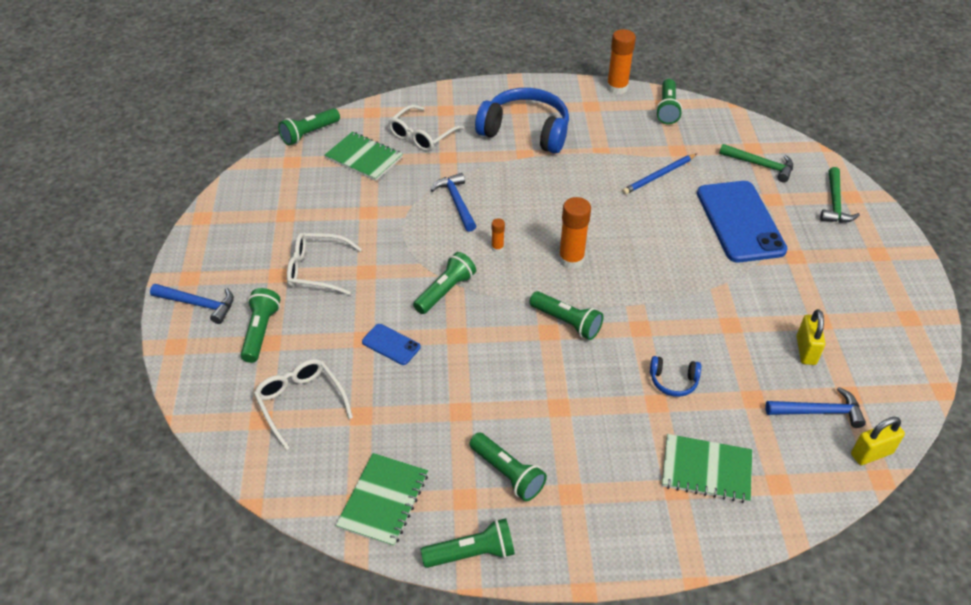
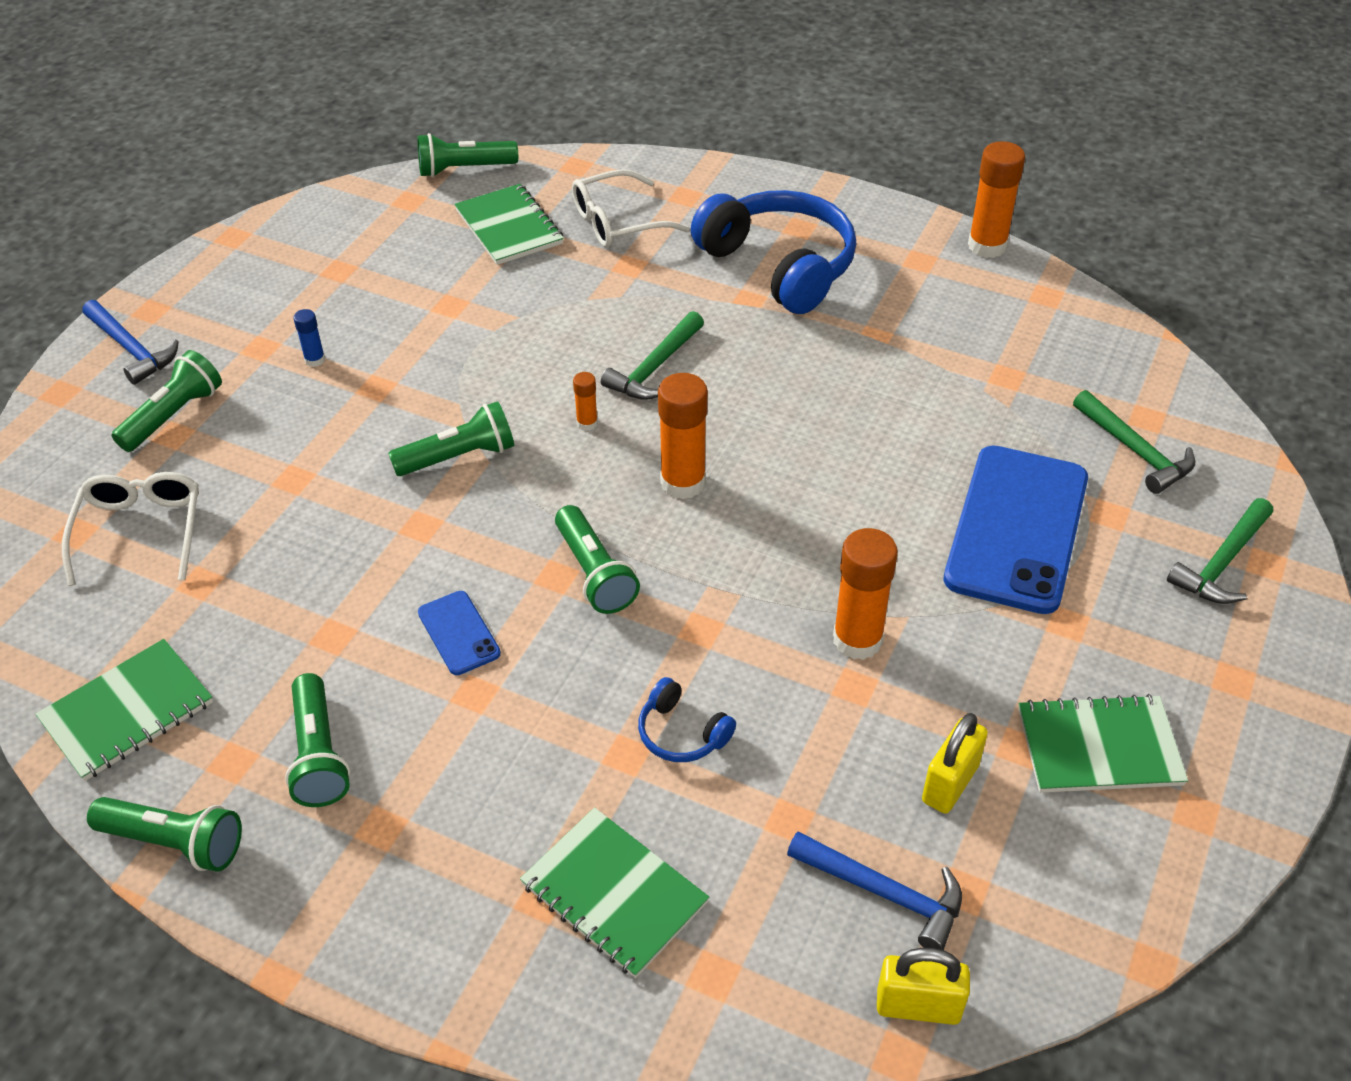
camera: 30 degrees right, 0 degrees up
(317, 270) = (315, 360): white glasses -> blue glue stick
(391, 344) = (321, 502): blue phone -> blue phone (459, 633)
(456, 202) = (585, 335): blue hammer -> none
(507, 206) = (655, 368): none -> green hammer
(659, 176) = (938, 406): blue pencil -> none
(667, 109) = (1045, 306): green flashlight -> none
(714, 302) = (857, 640): none -> orange glue stick
(851, 306) = (1099, 747): none -> green notebook

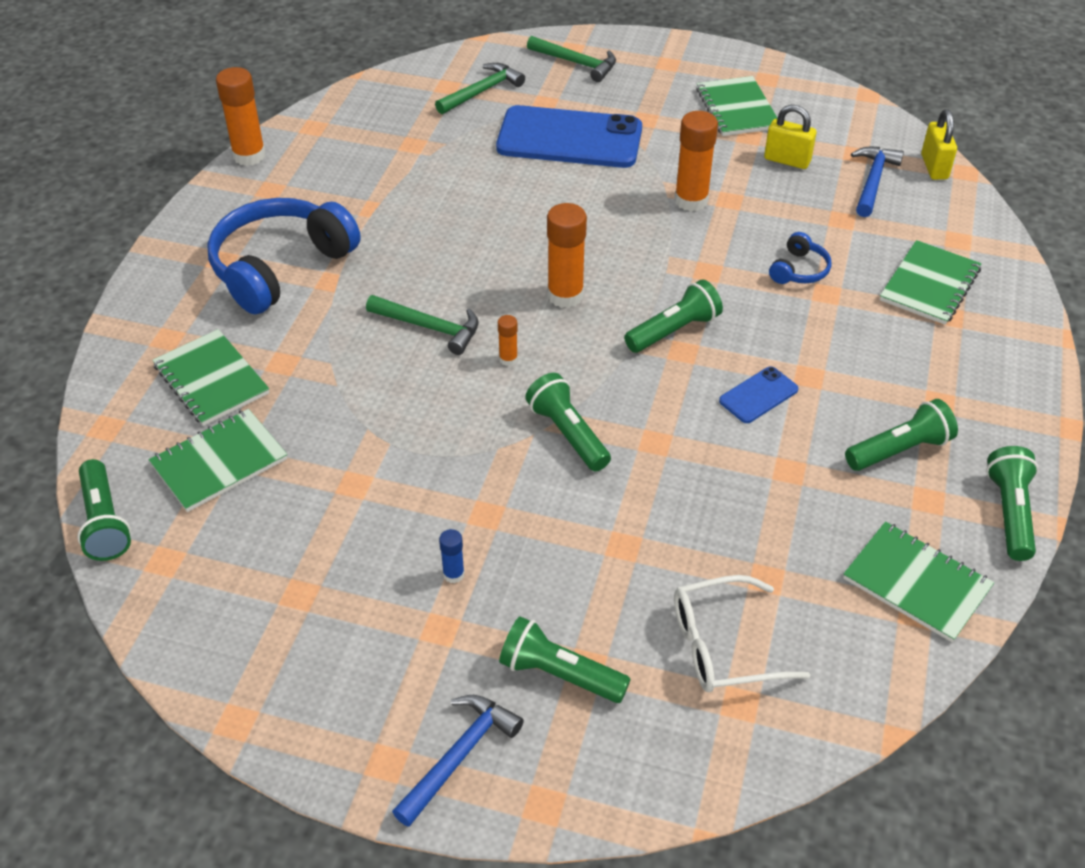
camera: 100 degrees left, 0 degrees up
(618, 222) = (211, 380): white glasses -> green notebook

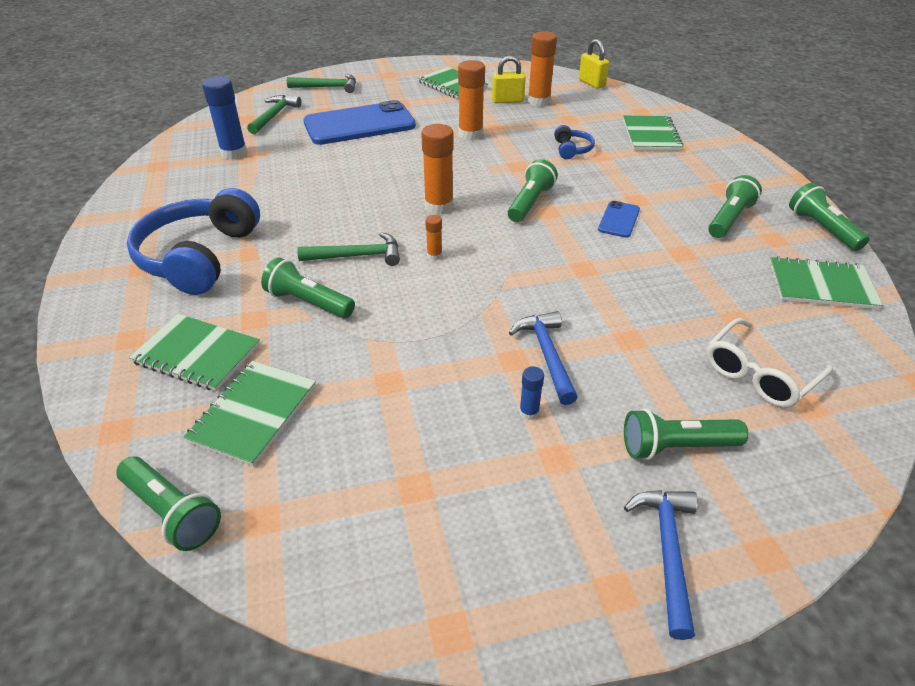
camera: 30 degrees left, 5 degrees down
(249, 156) = (115, 196): orange glue stick -> orange glue stick (538, 101)
(401, 136) = (234, 153): none -> blue glue stick
(567, 433) = (520, 285): green flashlight -> green flashlight (308, 302)
(873, 181) = (566, 98): blue hammer -> blue hammer (547, 355)

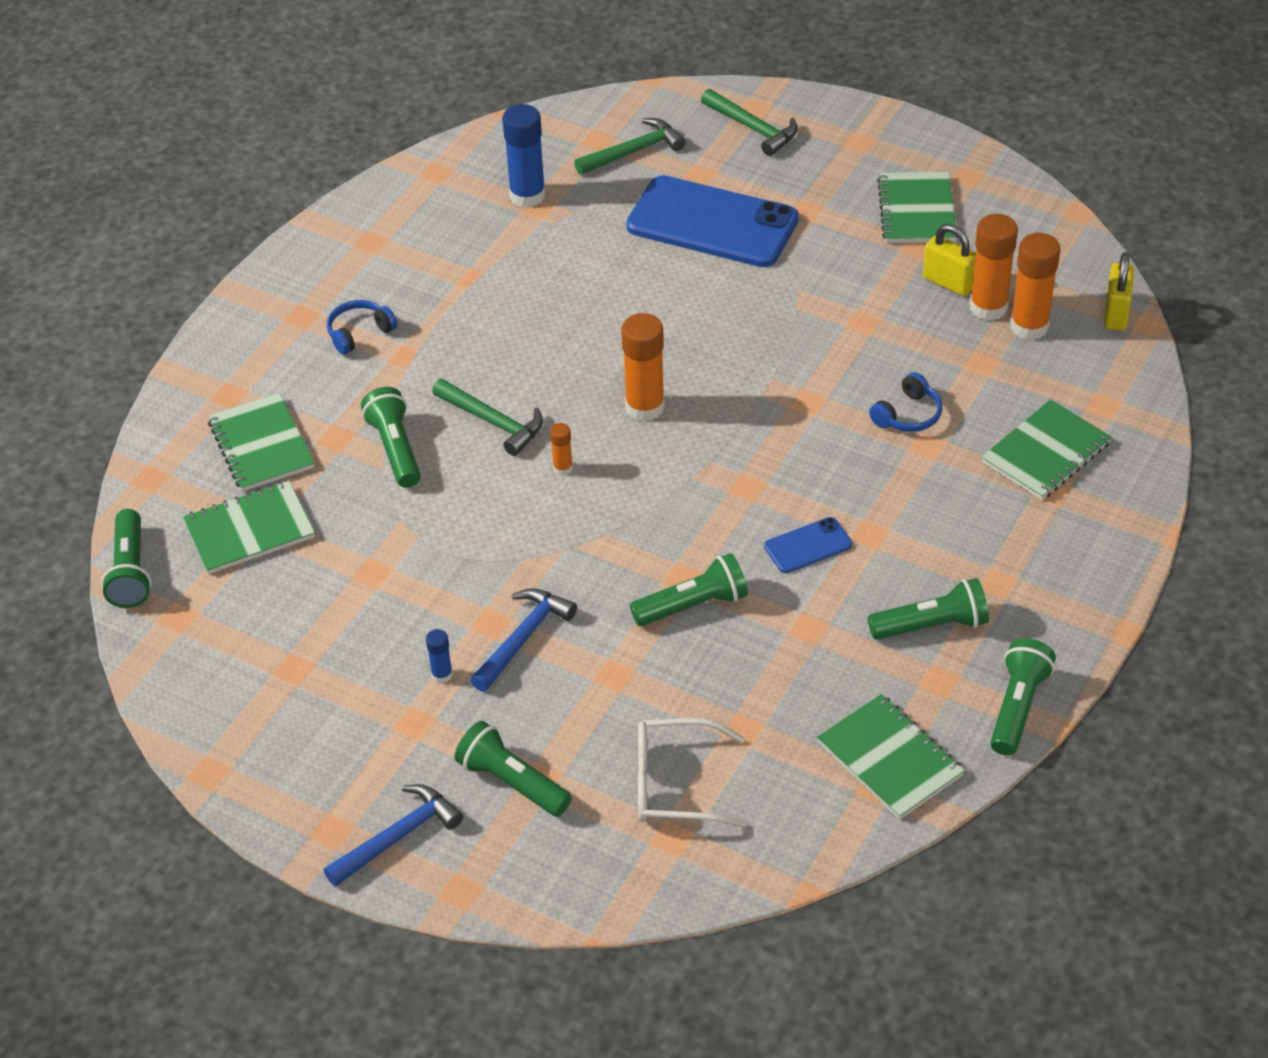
camera: 45 degrees right, 5 degrees up
(200, 257) = (359, 333): blue headphones -> blue headphones, size x0.44
(470, 134) = (820, 317): orange glue stick -> orange glue stick (1029, 326)
(530, 203) = (746, 463): green flashlight -> green flashlight (693, 605)

